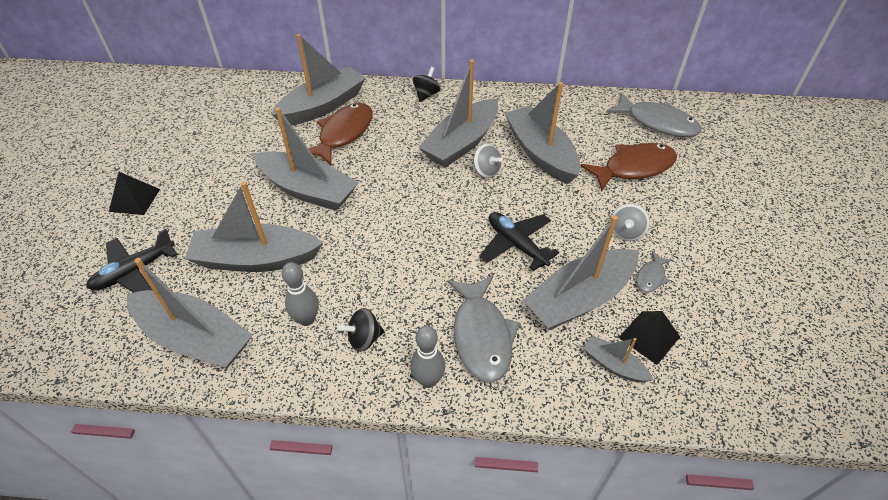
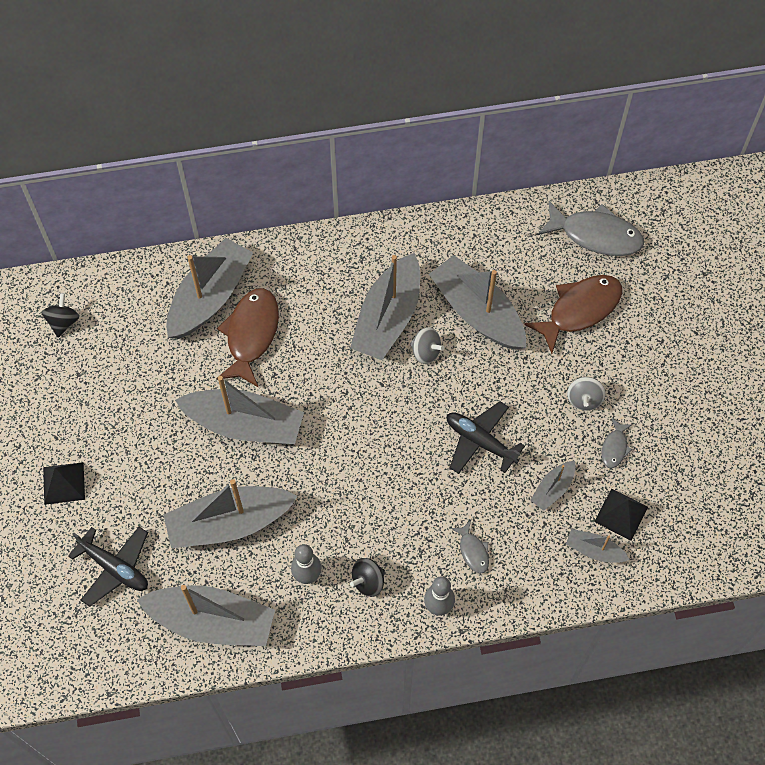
camera: 15 degrees left, 15 degrees up
(134, 271) = (115, 568): black plane -> black plane turned 90 degrees counterclockwise
(426, 95) = (325, 250): black spinning top -> black spinning top (63, 322)
(481, 336) = (473, 551): grey fish -> grey fish, size x0.48
(580, 298) = (553, 489): grey boat -> grey boat, size x0.48

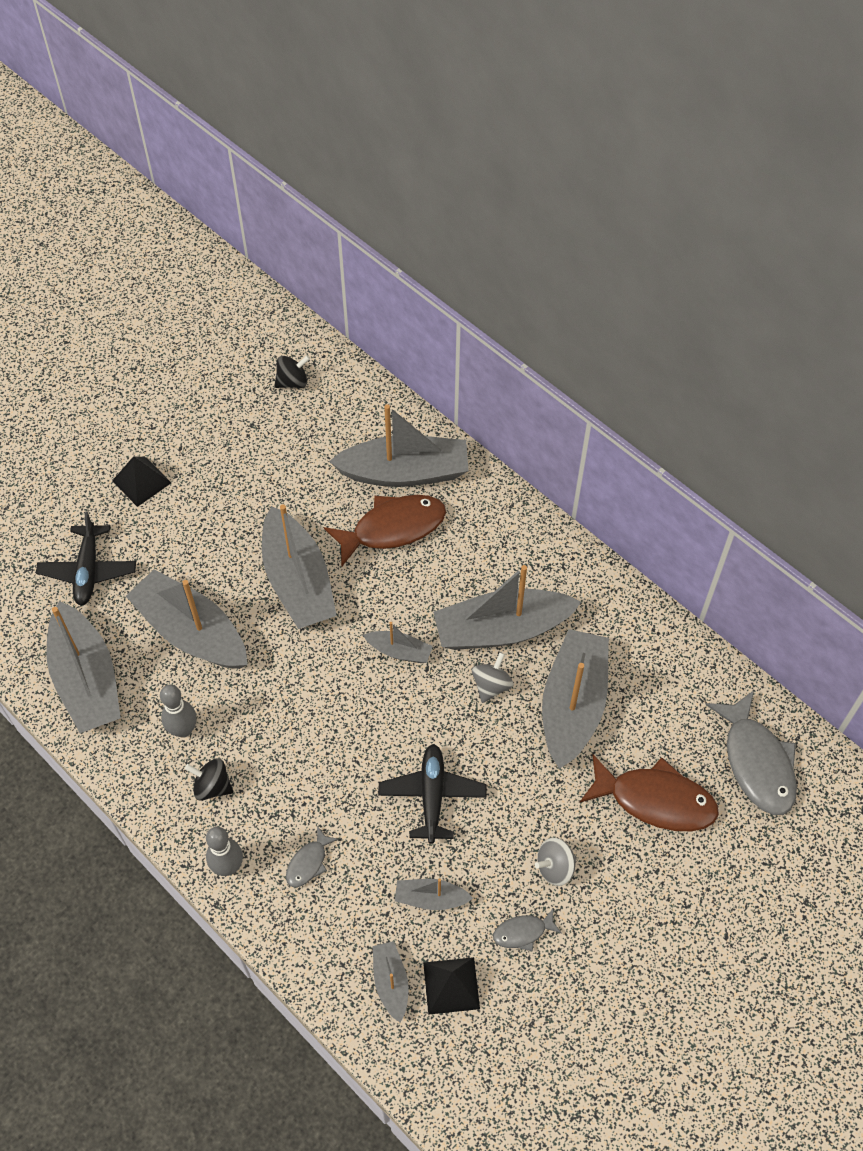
camera: 55 degrees right, 5 degrees down
(354, 393) = (399, 651): none -> grey boat
(426, 352) = (491, 685): grey spinning top -> grey spinning top turned 150 degrees counterclockwise

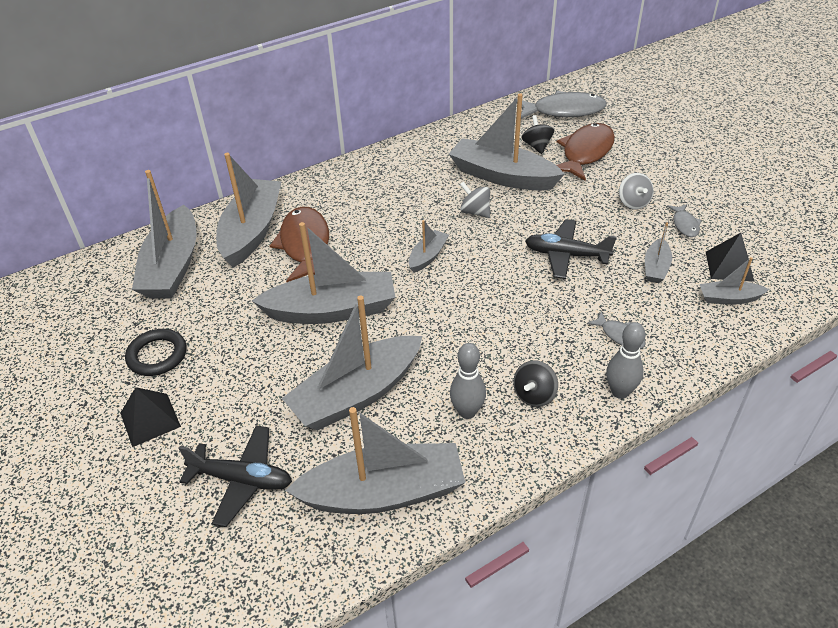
camera: 75 degrees left, 15 degrees down
(214, 458) = (157, 355): none -> black ring
(293, 382) = (105, 289): black spinning top -> black spinning top (536, 146)
(502, 629) = (427, 200): grey boat -> grey boat (173, 266)

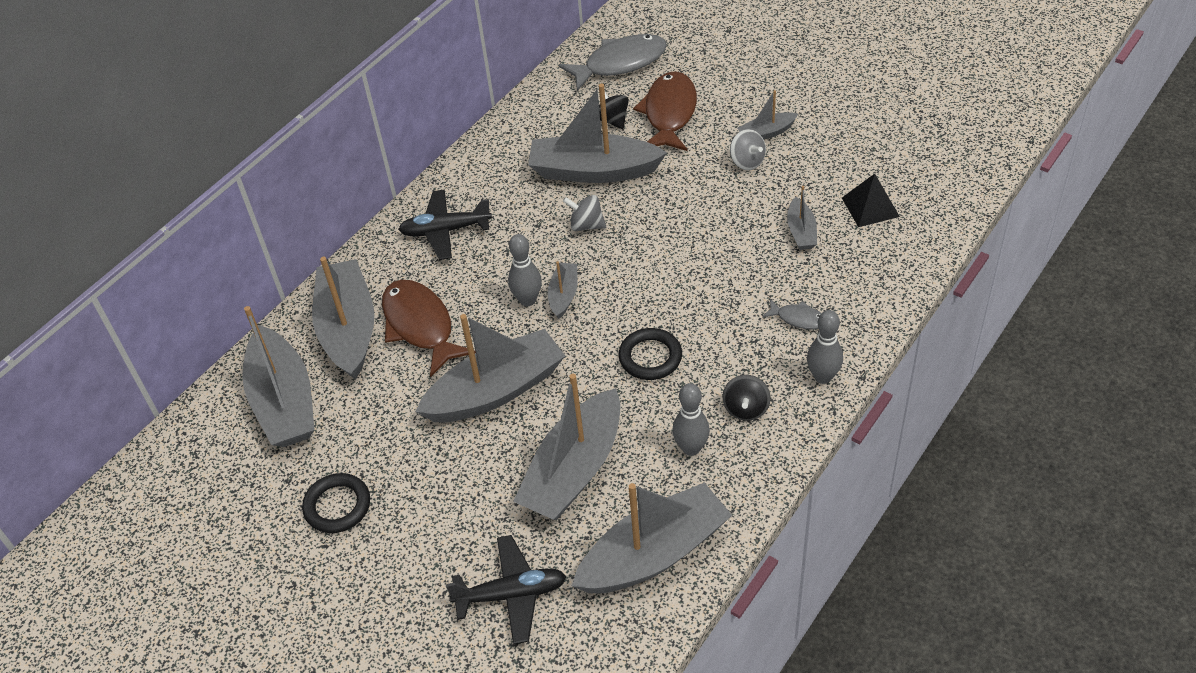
camera: 20 degrees left, 5 degrees up
(150, 419) = (377, 573): black pyramid -> none
(397, 251) = (527, 300): none -> grey bowling pin
(472, 325) = (650, 357): none -> black ring
(566, 255) = (706, 246): black plane -> black plane (445, 231)
(685, 225) = (809, 172): grey fish -> none
(729, 298) = (883, 243): grey boat -> grey boat (766, 133)

